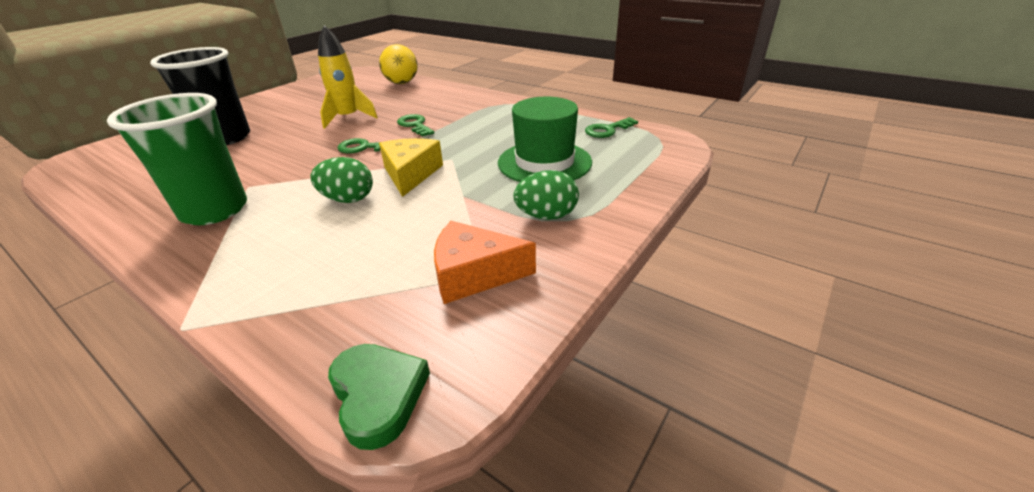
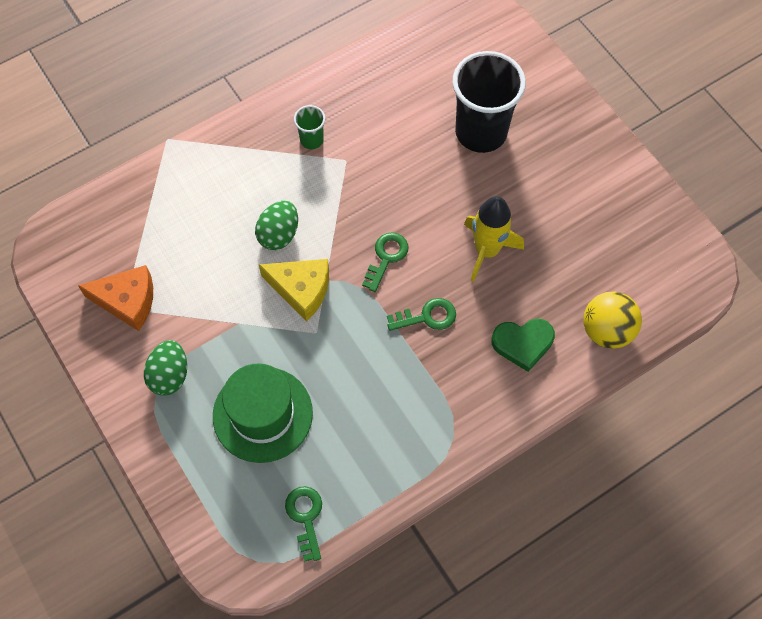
camera: 110 degrees right, 30 degrees up
(214, 210) = (311, 140): green cup -> green cup, size x0.45
(378, 395) = (60, 232): green heart -> green heart (523, 344)
(474, 274) = (128, 301): orange cheese -> orange cheese turned 75 degrees clockwise

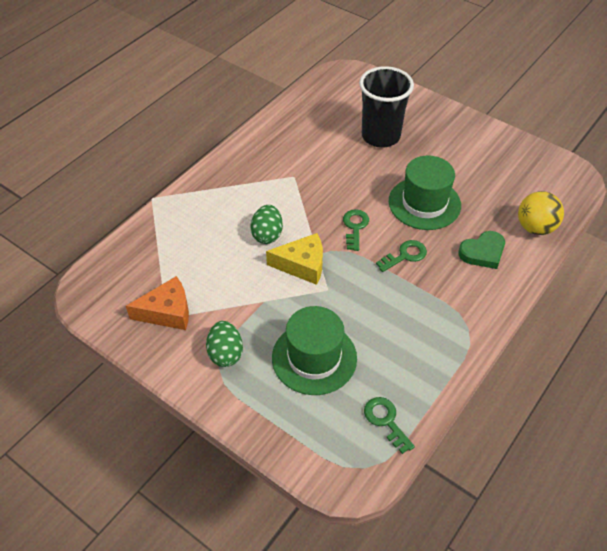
camera: 20 degrees left, 15 degrees down
(311, 140) = (262, 171): green cup -> none
(487, 250) = (424, 203): yellow rocket -> green hat

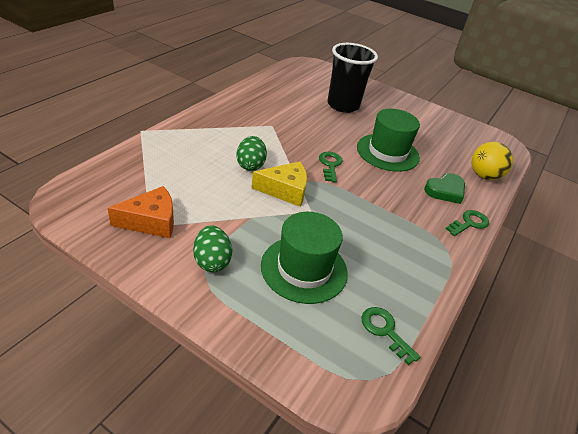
camera: 10 degrees left, 10 degrees down
(405, 255) = (378, 189): green key -> green key (469, 223)

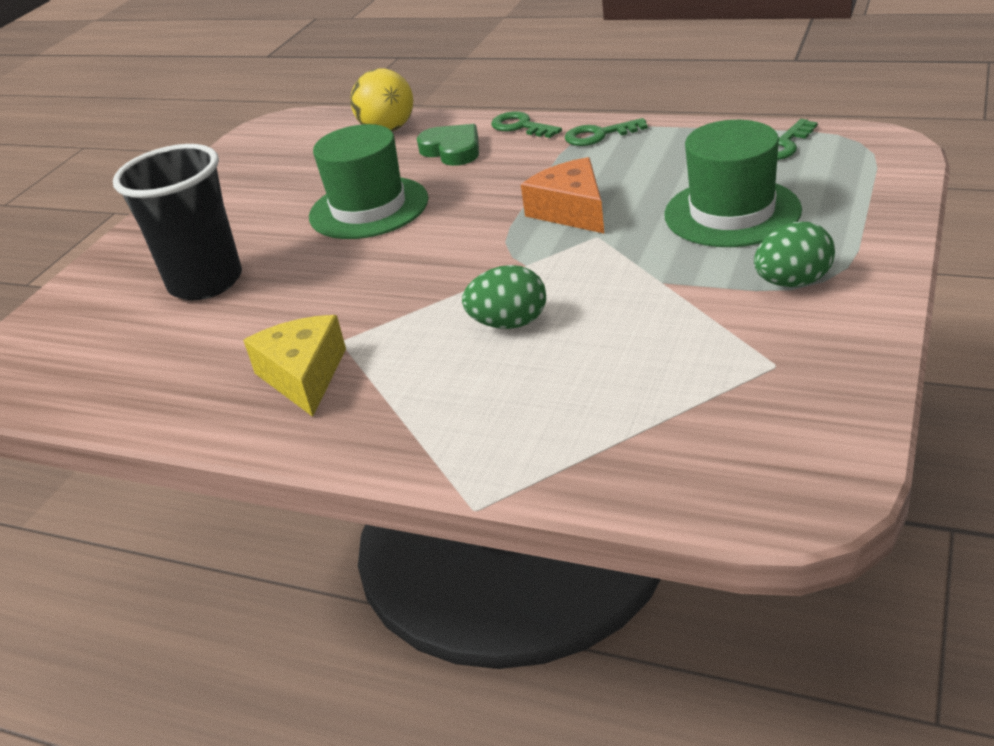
camera: 90 degrees left, 5 degrees down
(151, 221) = (763, 368): orange cheese -> orange cheese (571, 211)
(285, 190) = (560, 270): yellow cheese -> yellow cheese (303, 376)
(330, 165) = (448, 249): green key -> green key (599, 135)

